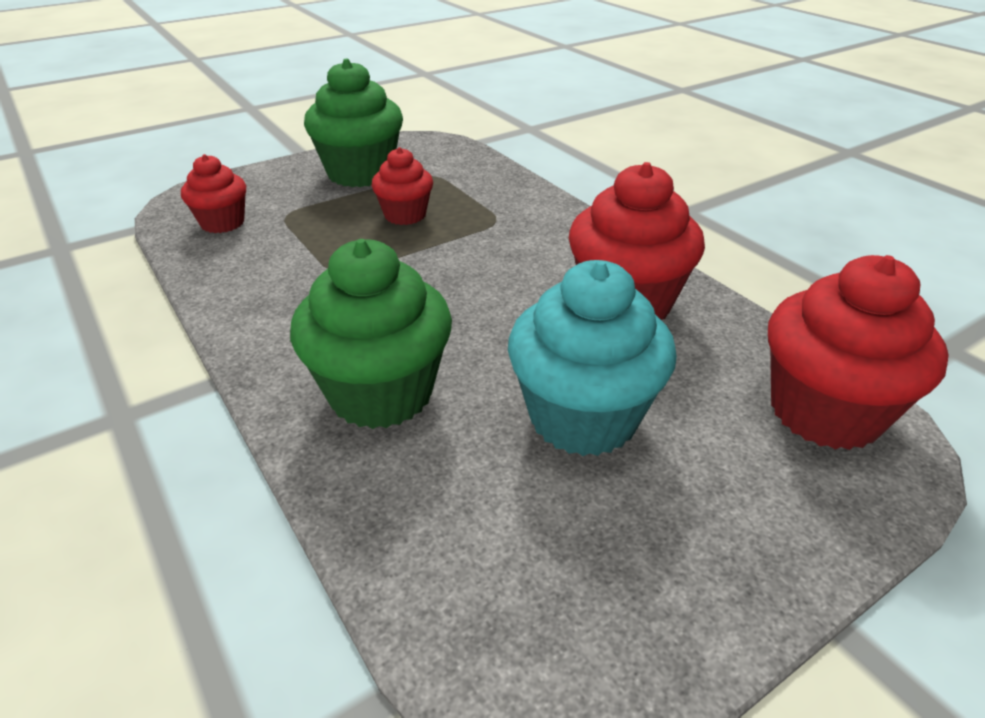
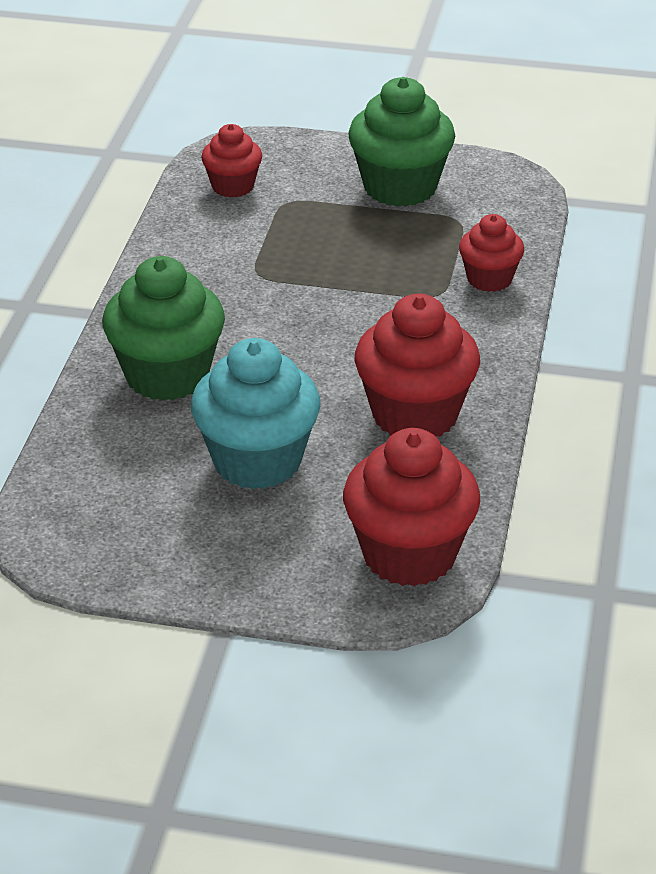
camera: 45 degrees right, 0 degrees up
(405, 215) = (373, 250): red cupcake -> red cupcake (489, 279)

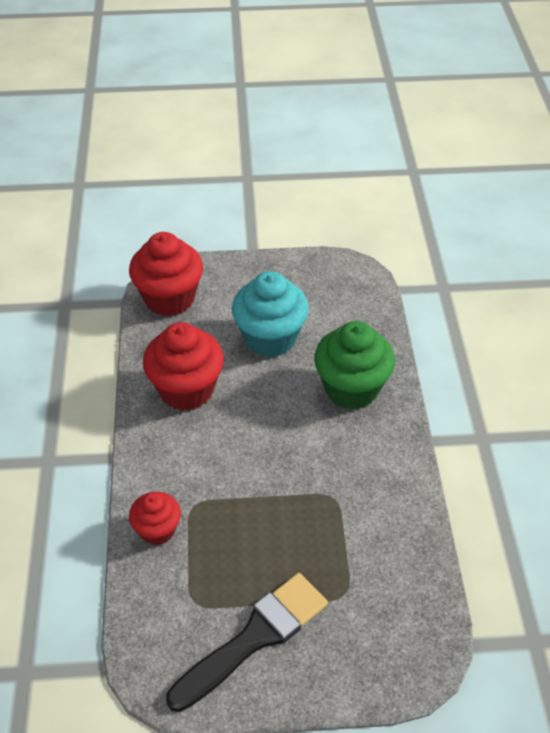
camera: 165 degrees right, 10 degrees up
(232, 186) = (399, 603): red cupcake -> none
(400, 187) = (255, 637): green cupcake -> black brush

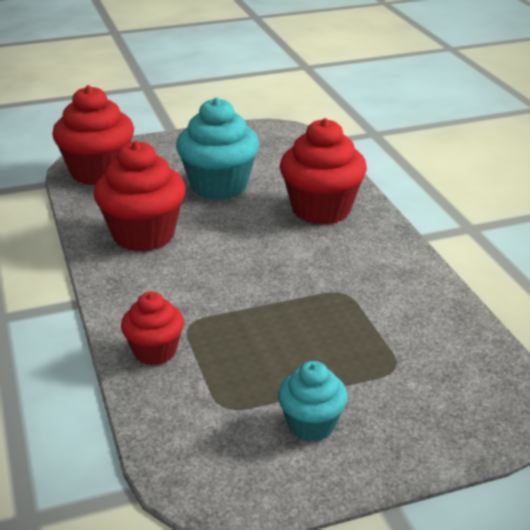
camera: 15 degrees left, 15 degrees down
(255, 637) = (311, 424): black brush -> turquoise cupcake
(351, 388) = (321, 209): green cupcake -> red cupcake

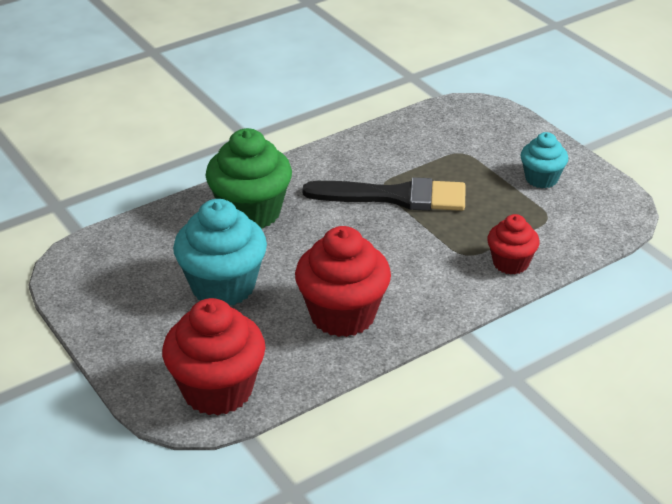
camera: 105 degrees left, 5 degrees up
(315, 296) = (395, 197): none -> black brush
(321, 209) = (251, 212): red cupcake -> green cupcake

